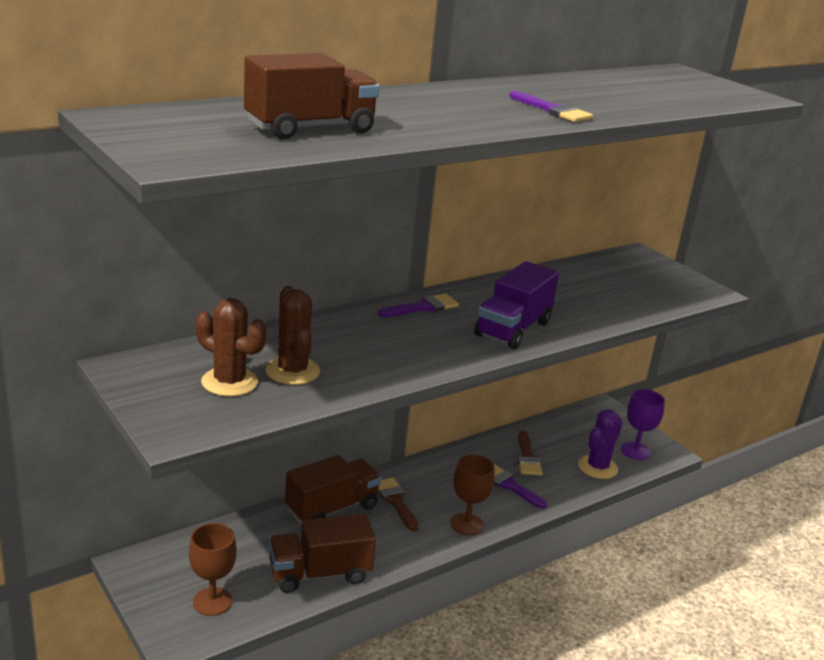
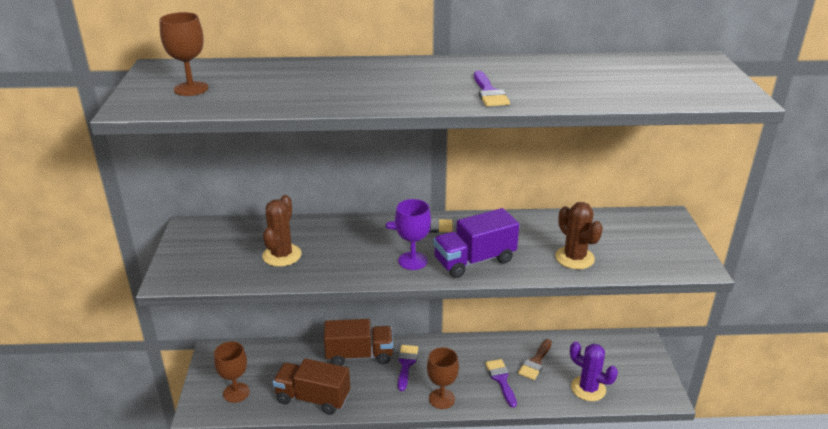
camera: 35 degrees right, 5 degrees up
(211, 135) = (191, 89): none -> brown goblet
(229, 382) = (236, 253): brown cactus -> brown cactus (574, 258)
(310, 128) = (264, 90): brown truck -> none
(395, 501) = (406, 364): brown brush -> purple brush
(597, 467) = (588, 388): purple cactus -> purple cactus turned 60 degrees clockwise
(635, 451) = (635, 385): purple goblet -> purple goblet (413, 261)

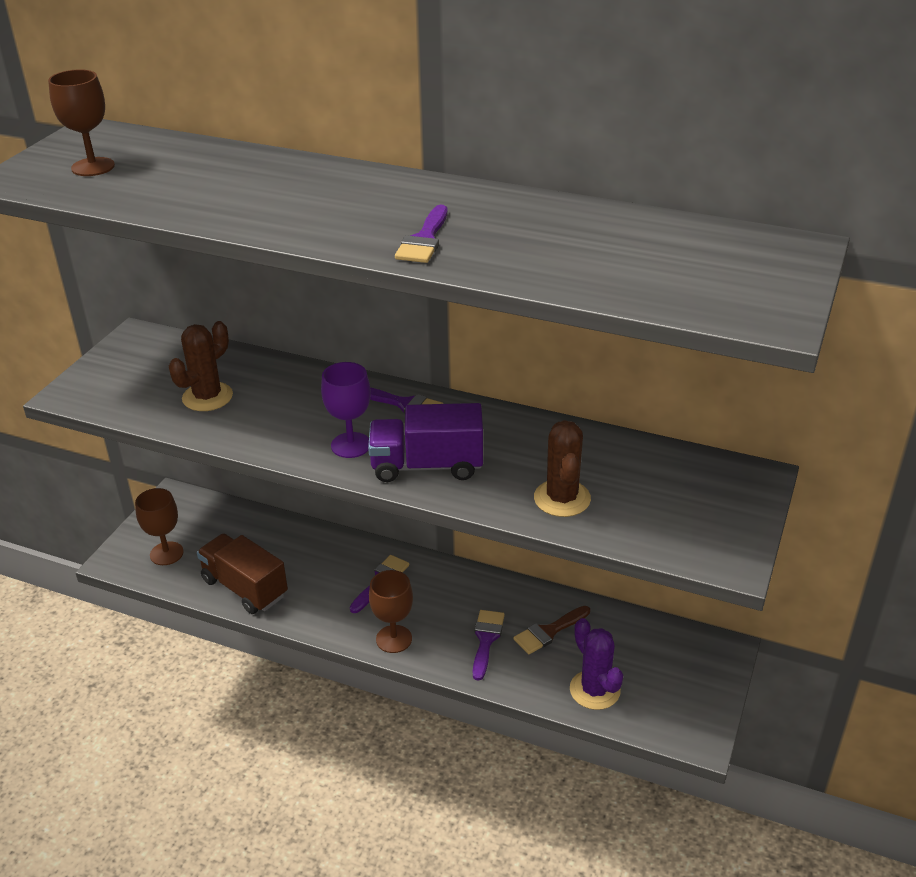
camera: 25 degrees right, 5 degrees up
(359, 355) = (332, 552): brown truck -> none

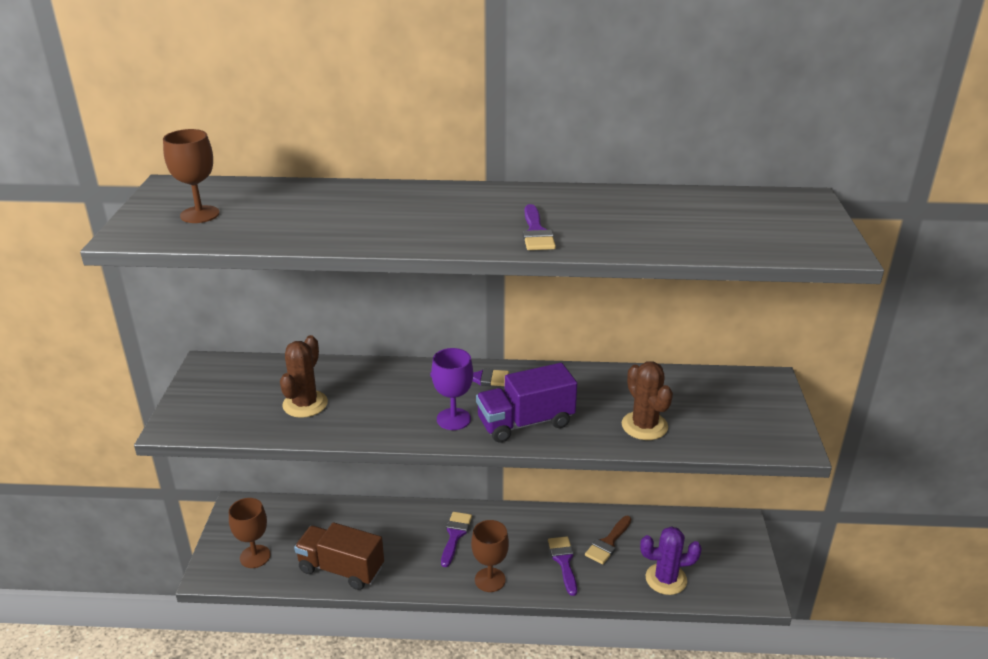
camera: 20 degrees left, 5 degrees down
(594, 690) = (666, 579): purple cactus -> purple cactus turned 45 degrees counterclockwise

